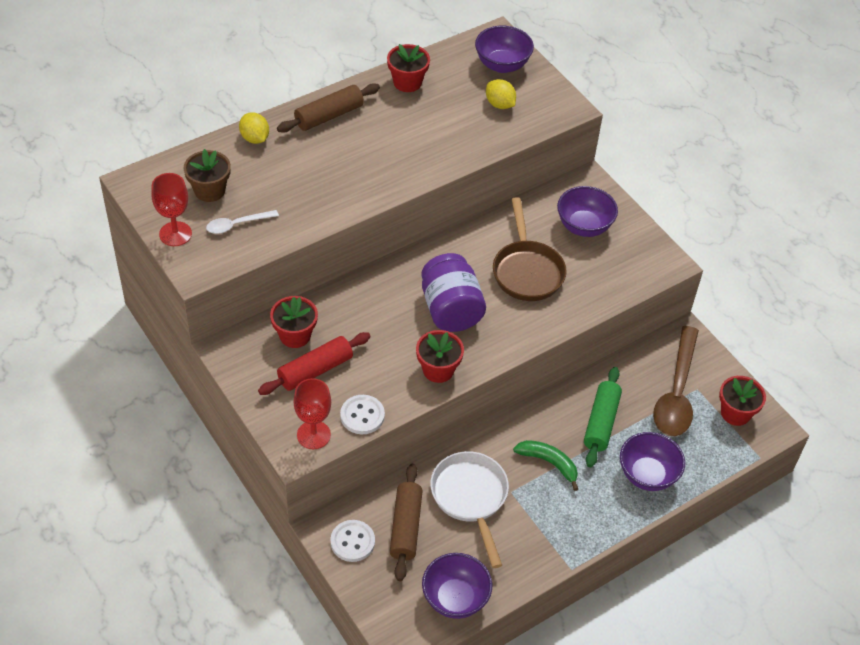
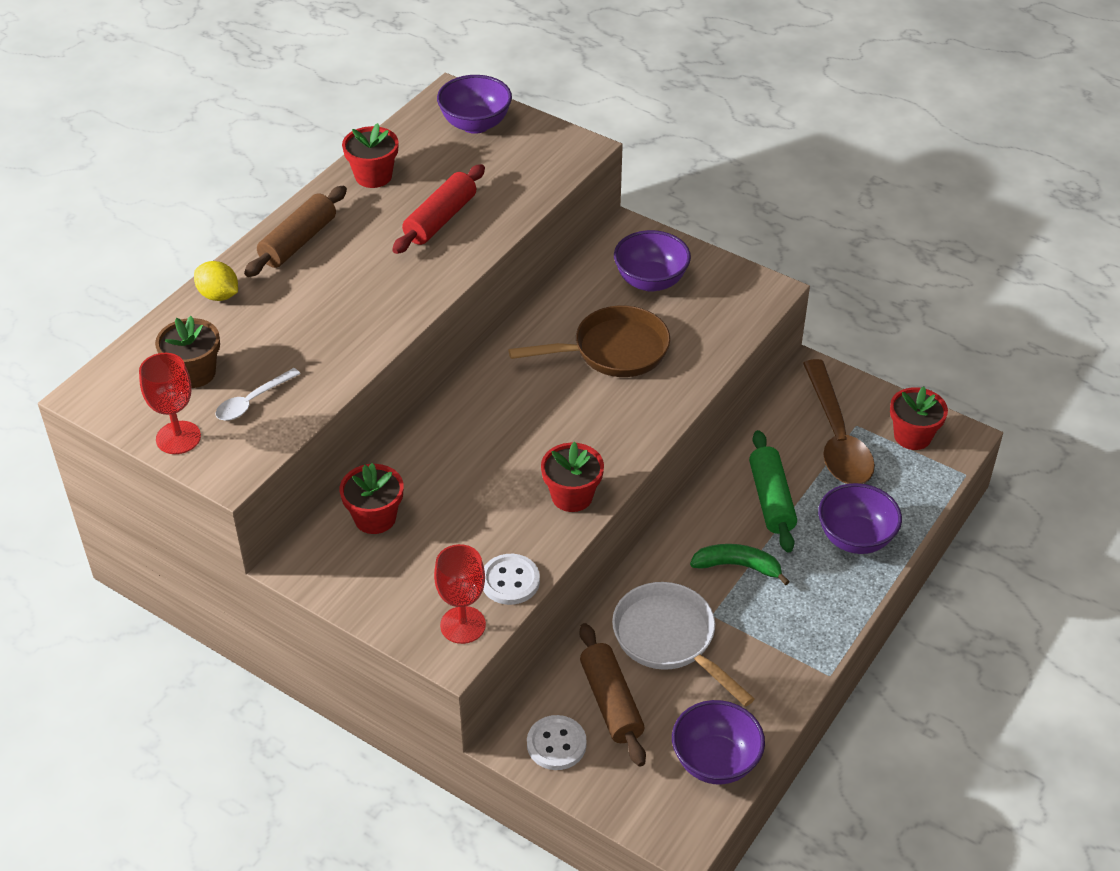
camera: 20 degrees left, 5 degrees down
(315, 370) = (423, 549): red rolling pin -> red rolling pin (440, 219)
(450, 309) = (548, 423): purple jar -> none
(499, 104) = (497, 168): yellow lemon -> none
(527, 271) = (613, 351): brown pan -> brown pan turned 75 degrees counterclockwise

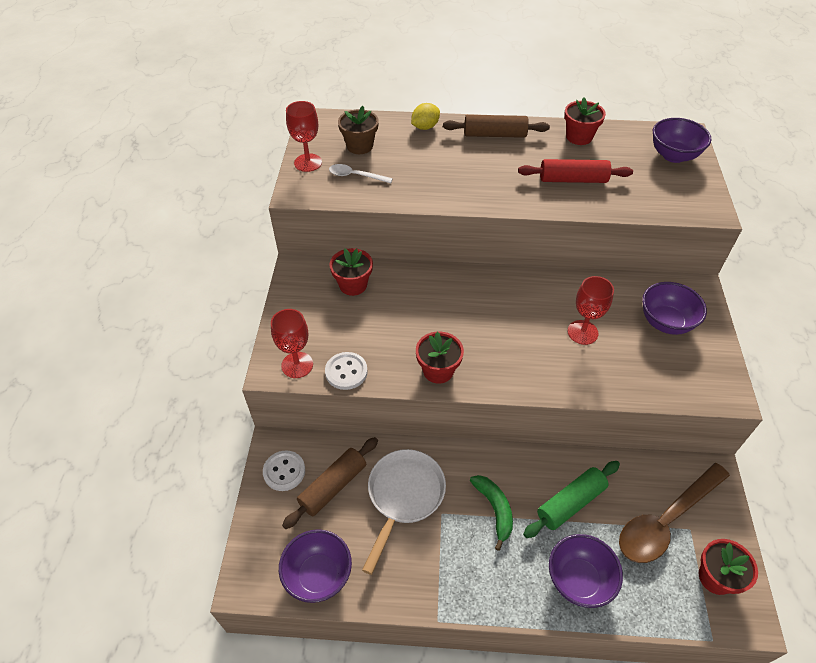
camera: 60 degrees right, 5 degrees up
(219, 295) = (425, 127): yellow lemon -> yellow lemon turned 45 degrees clockwise
(613, 351) = (582, 332): brown pan -> red goblet

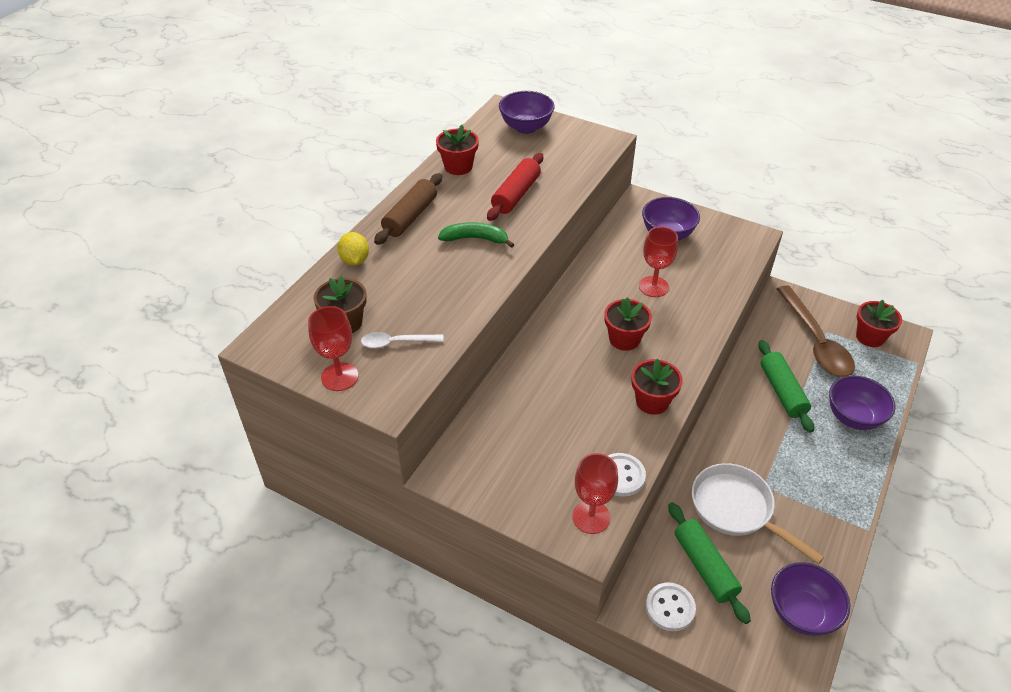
camera: 65 degrees left, 5 degrees down
(333, 486) = (705, 566): brown rolling pin -> green rolling pin
(353, 285) = (500, 430): red flower pot -> red flower pot (624, 339)
(355, 176) = (396, 342): white spoon -> white spoon turned 45 degrees clockwise
(494, 509) = (772, 445): green banana -> green banana (475, 239)

